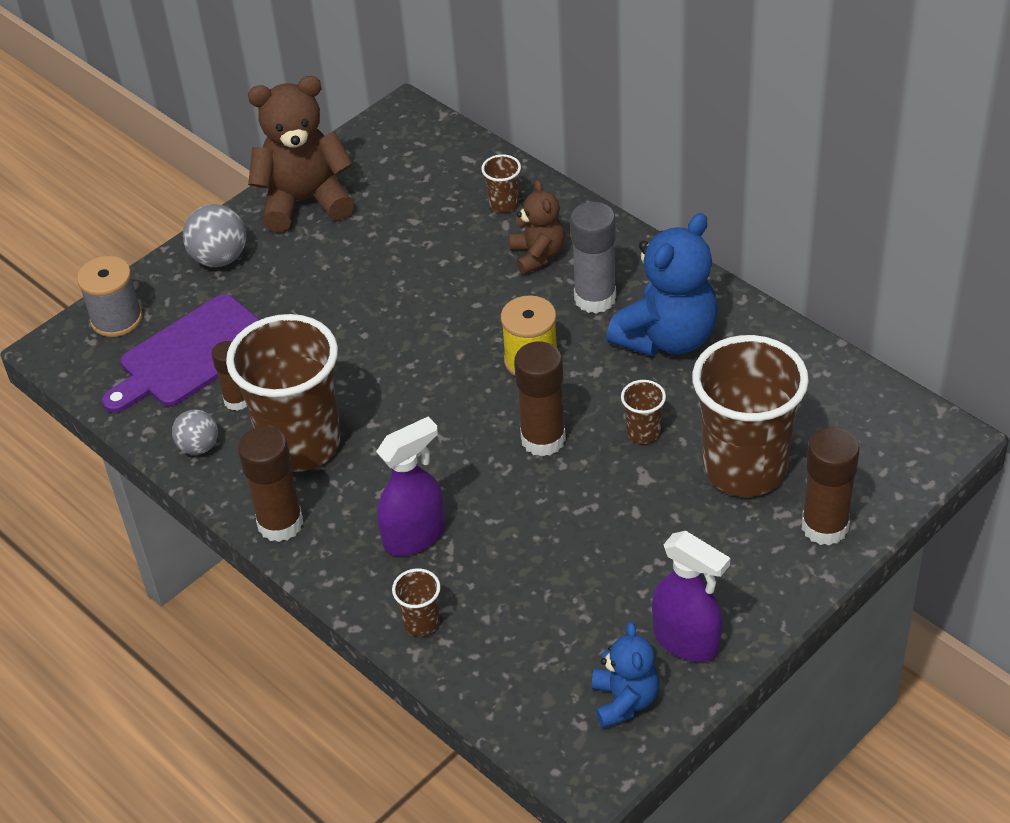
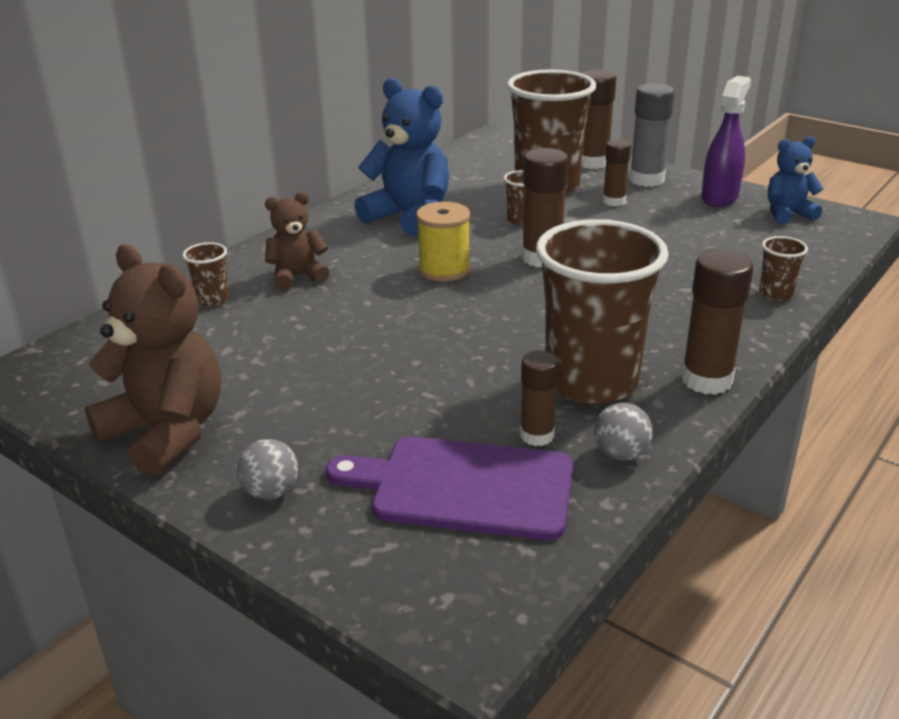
camera: 100 degrees left, 15 degrees down
(116, 319) = (397, 577): grey spool -> none
(191, 355) = (464, 487): purple cutting board -> purple cutting board turned 150 degrees clockwise
(219, 258) = (271, 492): grey ball -> grey ball, size x0.66
(305, 201) = (167, 432): brown teddy bear -> brown teddy bear turned 150 degrees clockwise
(415, 536) = (681, 305): purple spray bottle -> none
(595, 298) = (360, 247): grey glue stick -> grey glue stick (646, 180)
(688, 527) = (614, 201): none -> brown glue stick

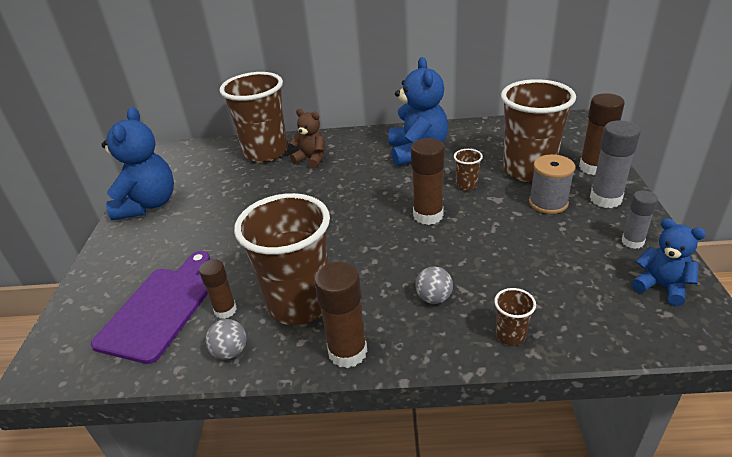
camera: 55 degrees right, 5 degrees up
(167, 432) = (148, 205): brown teddy bear -> blue teddy bear
(212, 299) = (266, 152): brown cup -> brown cup, size x2.44
(271, 492) = (121, 254): grey ball -> grey ball (434, 298)
(444, 270) = (371, 193): yellow spool -> none
(464, 487) = (160, 309): purple cutting board -> purple cutting board turned 45 degrees clockwise
(614, 201) = (548, 203): brown glue stick -> grey spool
(719, 197) = (632, 242): purple spray bottle -> grey glue stick

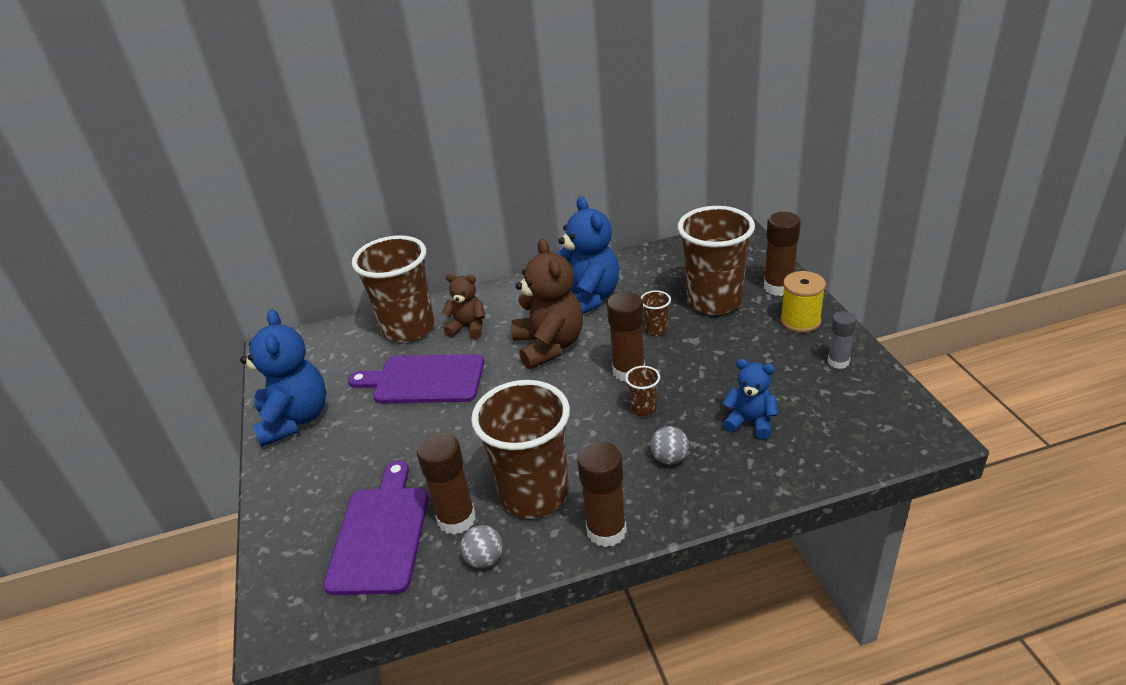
camera: 15 degrees left, 0 degrees up
(225, 310) = (456, 519): brown glue stick -> brown glue stick, size x1.59
(258, 192) = (424, 379): none -> purple cutting board
(369, 183) = (549, 346): none -> brown teddy bear
(510, 335) = (756, 478): brown cup -> brown cup (644, 408)
(548, 203) = (746, 335): grey spool -> none
(605, 199) = (800, 321): grey glue stick -> yellow spool
(661, 286) = (875, 401): blue teddy bear -> blue teddy bear (750, 422)

